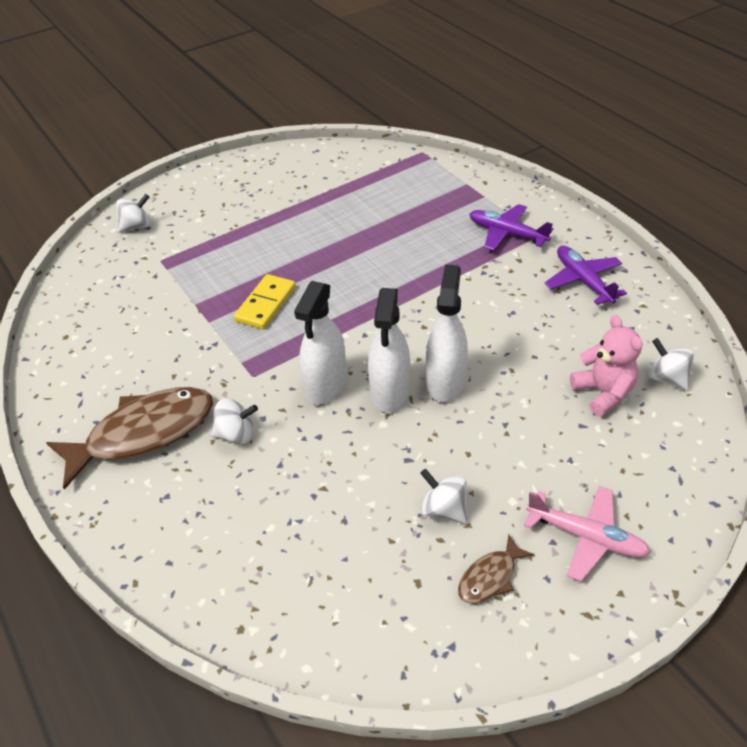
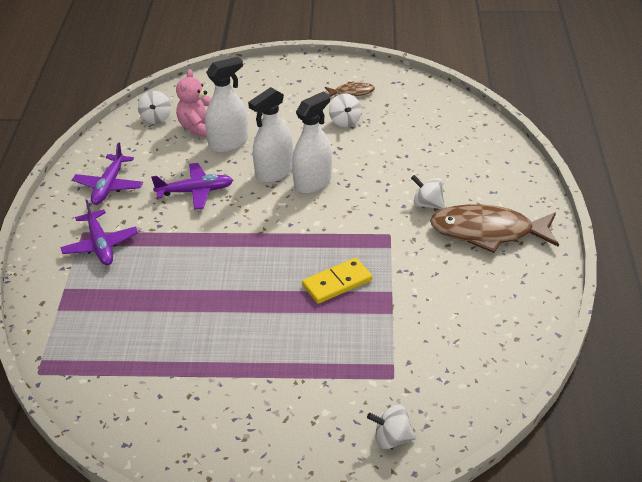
camera: 145 degrees left, 5 degrees down
(325, 385) = (347, 205): white spray bottle -> white spray bottle (228, 143)
(496, 318) = (195, 191): none -> purple plane
(586, 537) = (292, 86): pink plane -> none

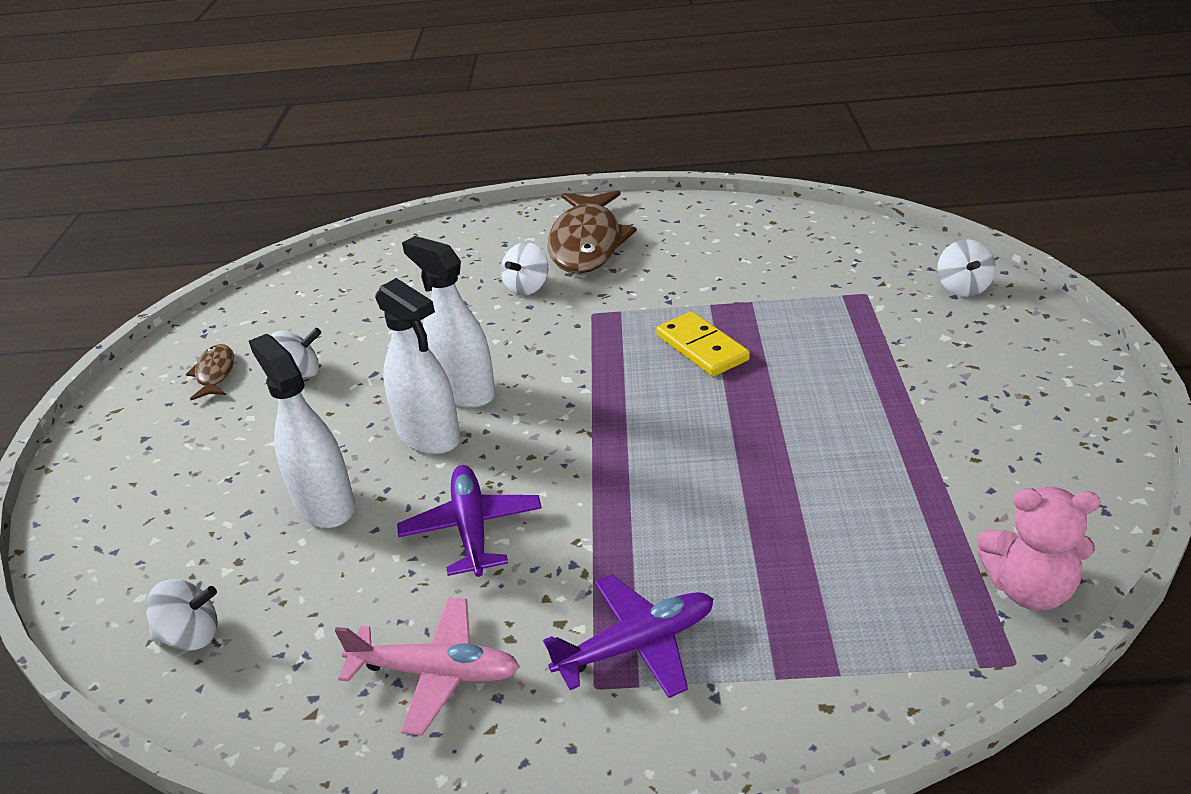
camera: 90 degrees left, 5 degrees down
(109, 186) = (435, 673): purple plane -> pink plane
(198, 127) = (254, 557): pink teddy bear -> pink teddy bear (1029, 589)

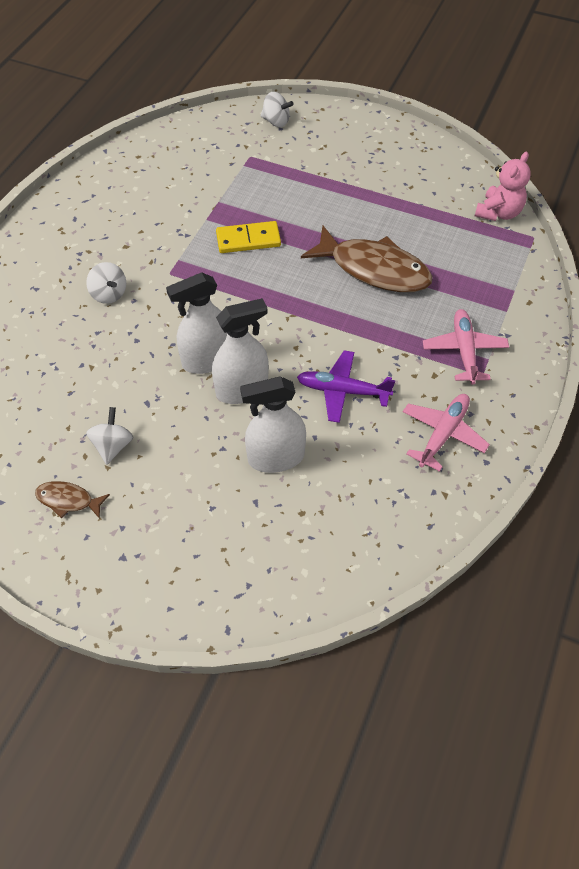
camera: 70 degrees left, 20 degrees up
(191, 636) = (356, 545): white spinning top -> none
(587, 243) = (79, 247): brown fish -> brown fish (374, 269)
(636, 645) = (464, 351): purple plane -> pink plane

